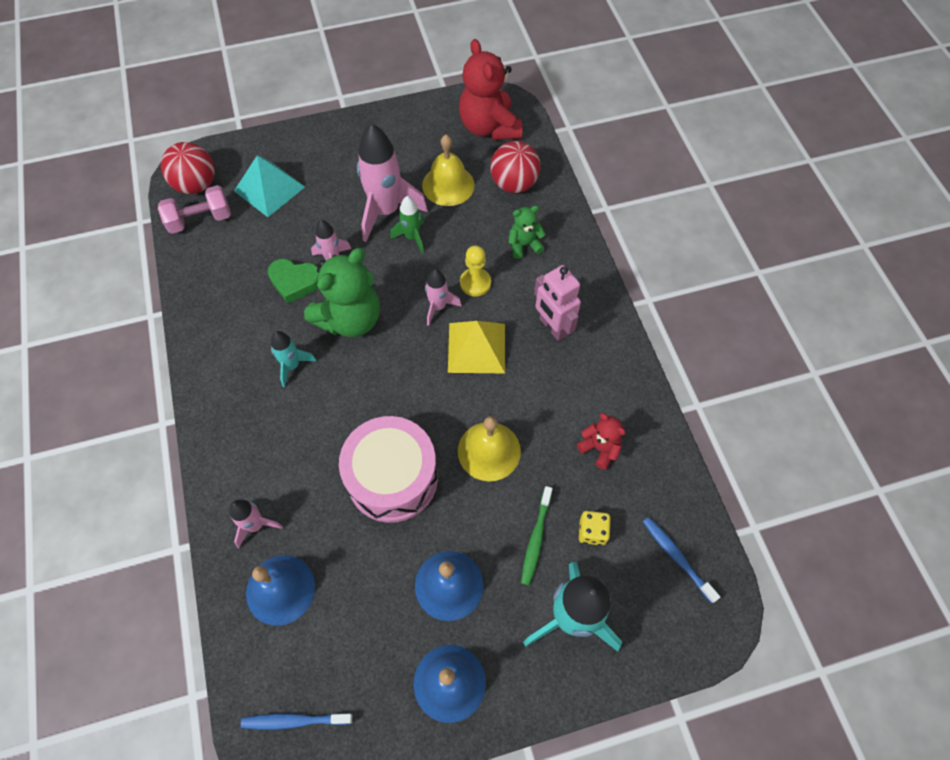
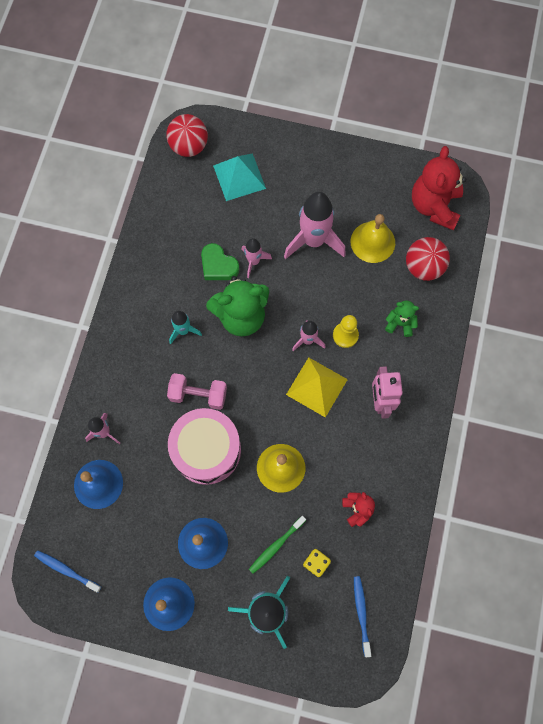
camera: 30 degrees right, 10 degrees up
(200, 220) = (178, 178): pink dumbbell -> pink dumbbell (198, 395)
(412, 237) = (320, 273): green rocket -> none

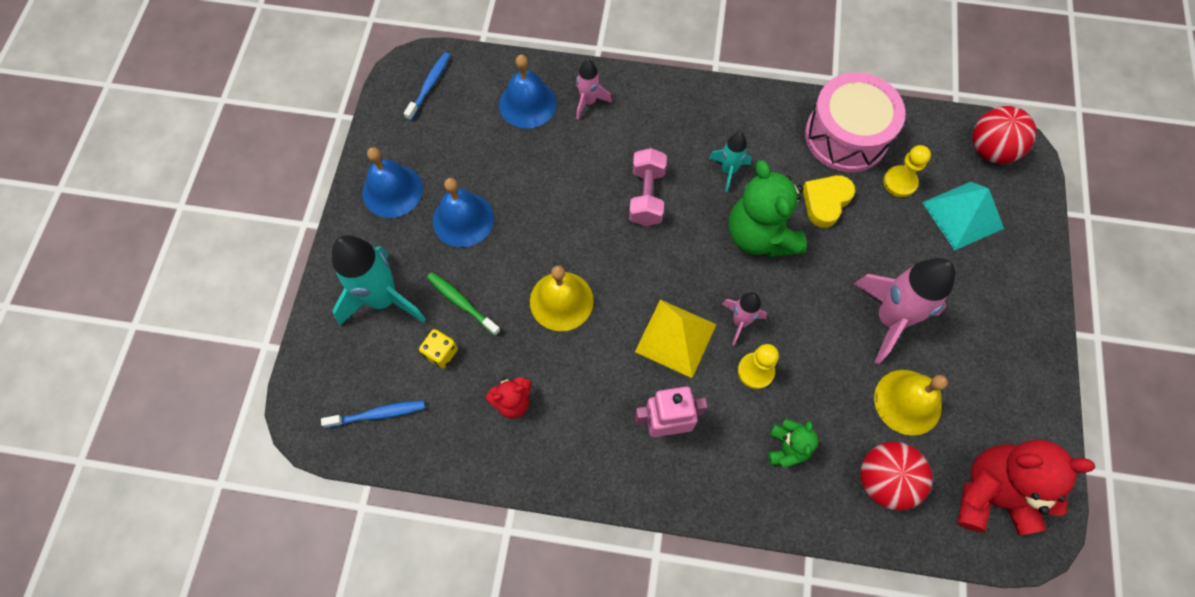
camera: 85 degrees right, 5 degrees down
(206, 450) = (577, 212): pink drum -> pink drum (846, 136)
(208, 212) = (900, 182): none -> yellow pawn
(218, 265) = (825, 202): green heart -> yellow heart
(254, 261) = (841, 244): pink rocket -> none

